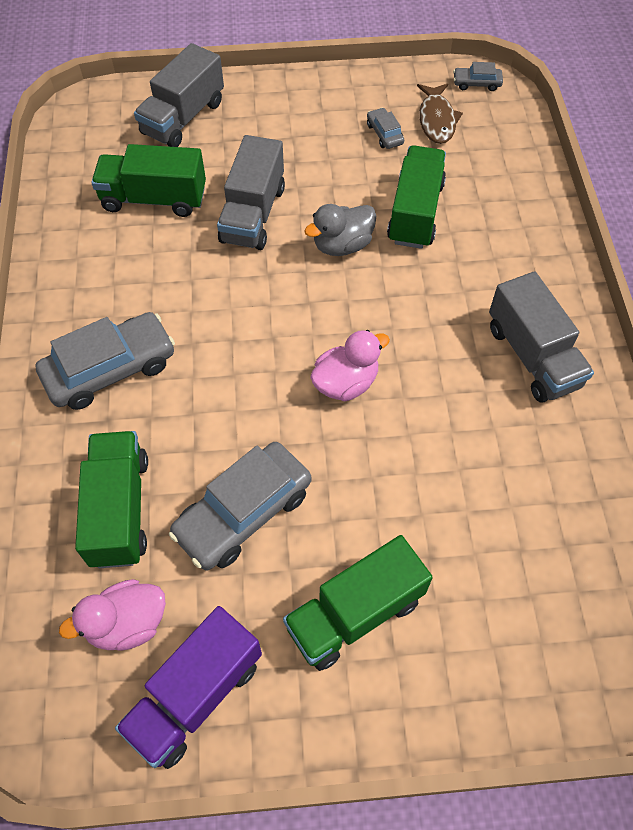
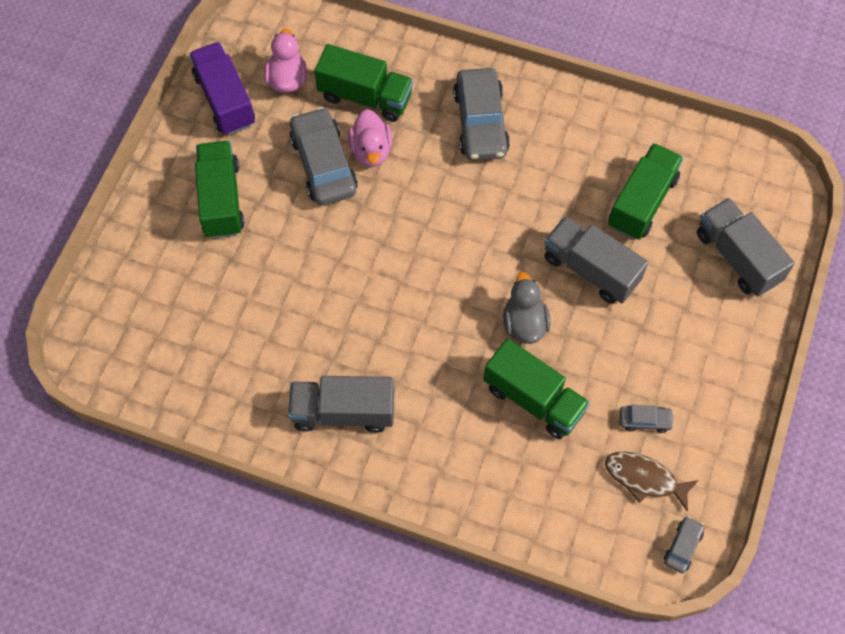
camera: 115 degrees right, 5 degrees up
(346, 383) = (389, 267): pink duck -> pink duck (371, 150)

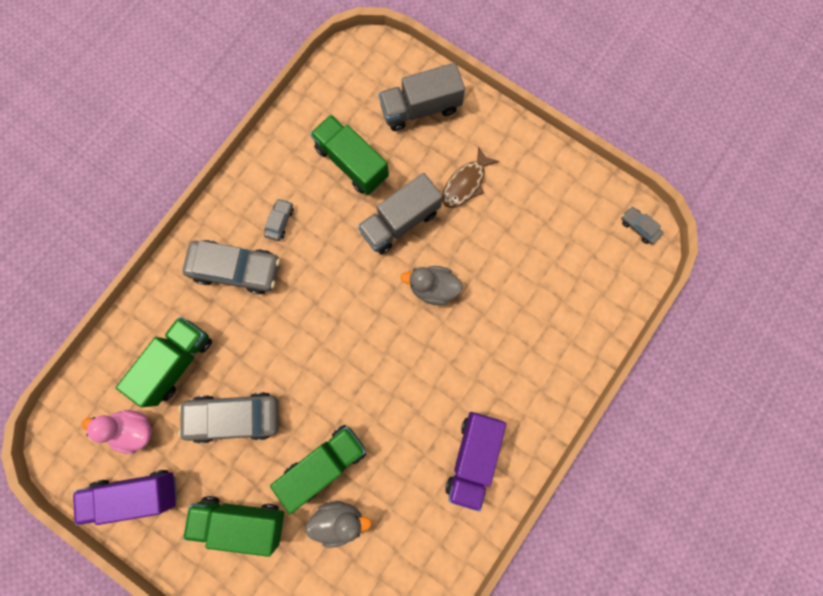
camera: 75 degrees left, 15 degrees up
(243, 291) = (339, 518): none -> grey duck
(343, 412) = (472, 456): grey truck -> purple truck
(371, 150) = (234, 371): pink duck -> none
(533, 399) = (499, 300): green truck -> green truck (324, 463)
(644, 478) = (582, 237): brown fish -> brown fish (465, 183)
(645, 421) = (536, 222): grey car -> grey car (280, 221)

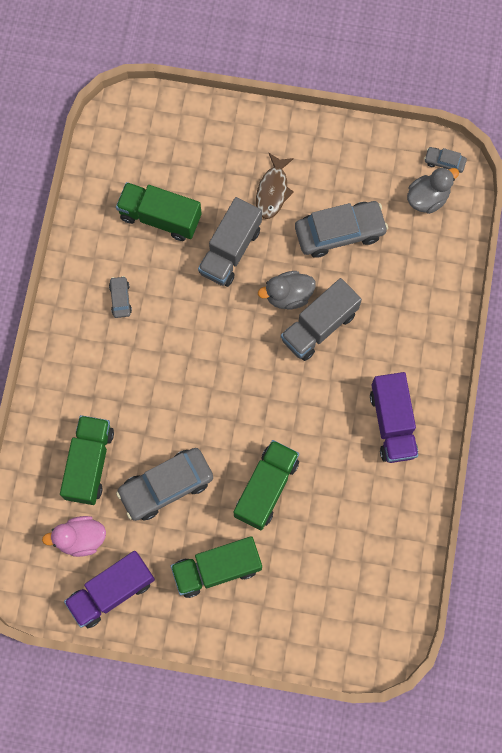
camera: 25 degrees left, 5 degrees down
(236, 269) = (102, 358): grey car -> grey car (339, 232)
(339, 518) = (302, 528): grey duck -> grey duck (427, 198)
(420, 108) = (199, 141): grey truck -> grey truck (319, 326)

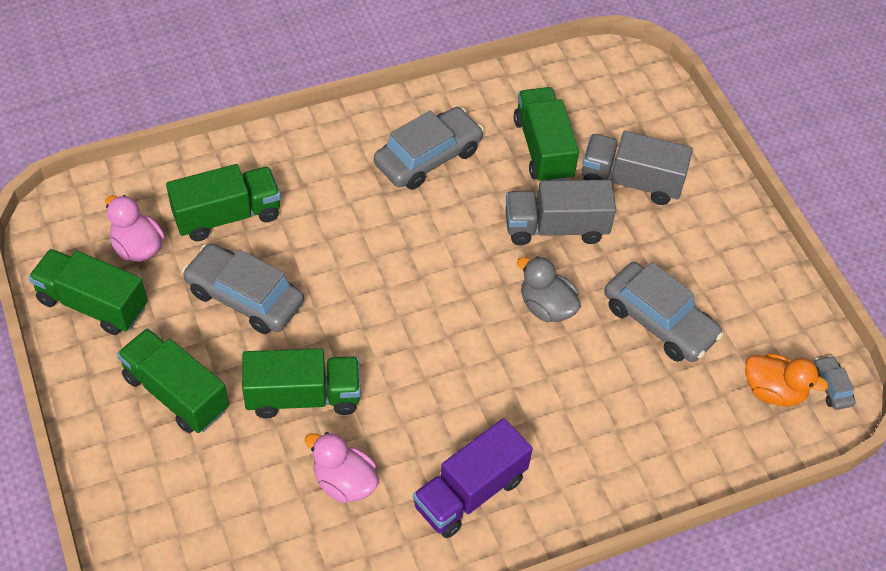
camera: 55 degrees right, 20 degrees down
(112, 591) = (93, 304): purple truck -> green truck
(120, 299) = (428, 157): grey car -> grey car, size x2.14
(273, 191) = (654, 234): brown fish -> none
(319, 326) = (533, 355): grey truck -> grey truck (631, 181)
(342, 495) = (344, 482): none -> pink duck
(427, 198) = (773, 391): grey duck -> orange duck

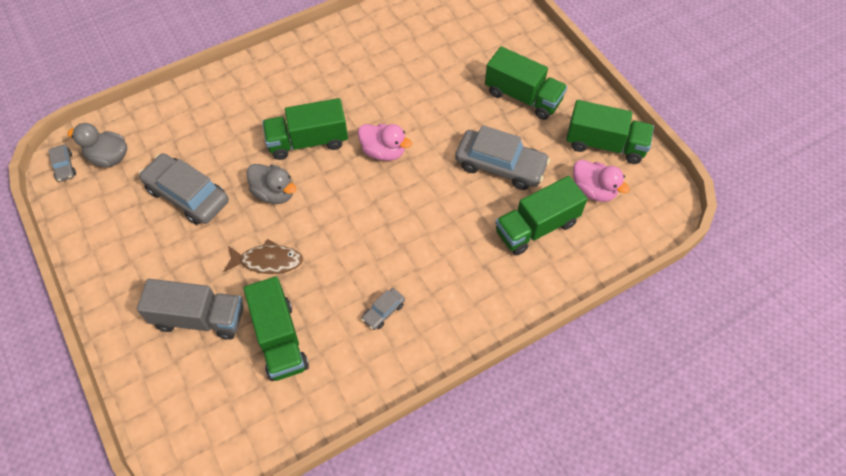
camera: 175 degrees right, 5 degrees up
(303, 396) = (439, 107): green truck -> green truck (308, 141)
(344, 482) = (400, 63): pink duck -> pink duck (383, 151)
(428, 157) = (383, 311): grey car -> grey car, size x0.47
(469, 492) = (321, 68): purple truck -> none
(555, 227) = (267, 261): grey truck -> brown fish
(773, 391) = (109, 157): orange duck -> grey duck

